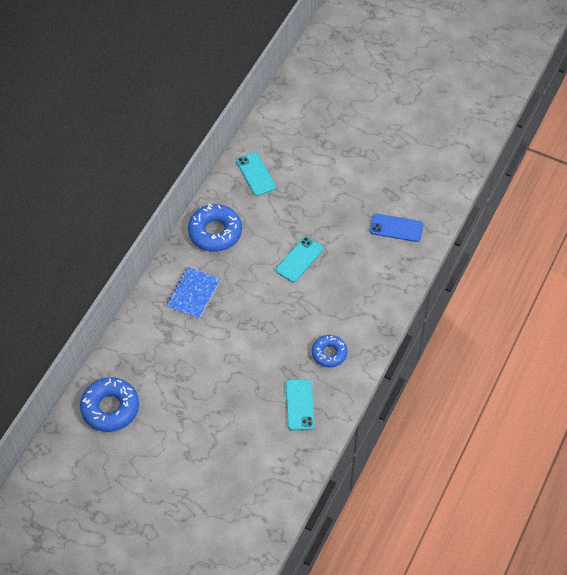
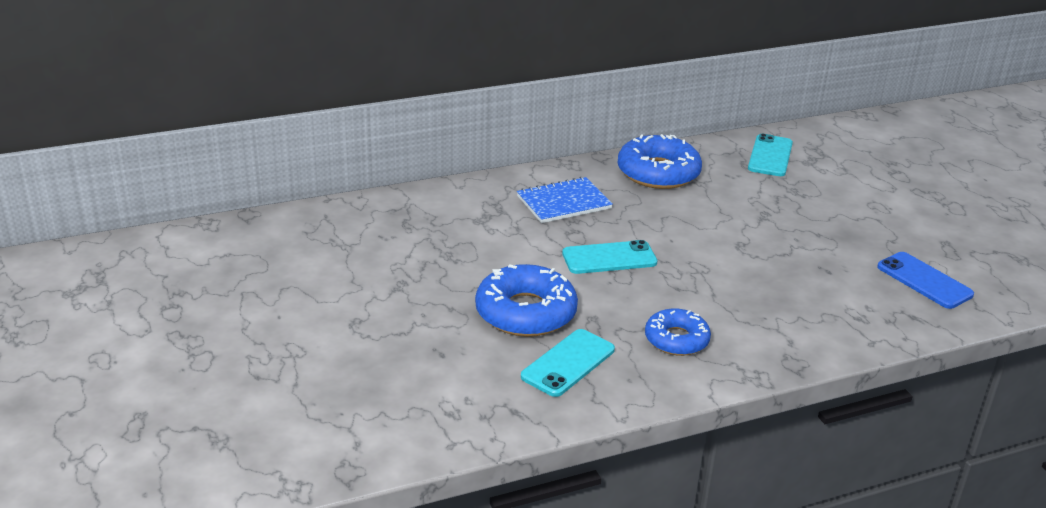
camera: 40 degrees right, 25 degrees down
(110, 408) = (332, 235): blue donut -> blue donut (525, 312)
(299, 259) = (742, 241): turquoise phone -> turquoise phone (609, 258)

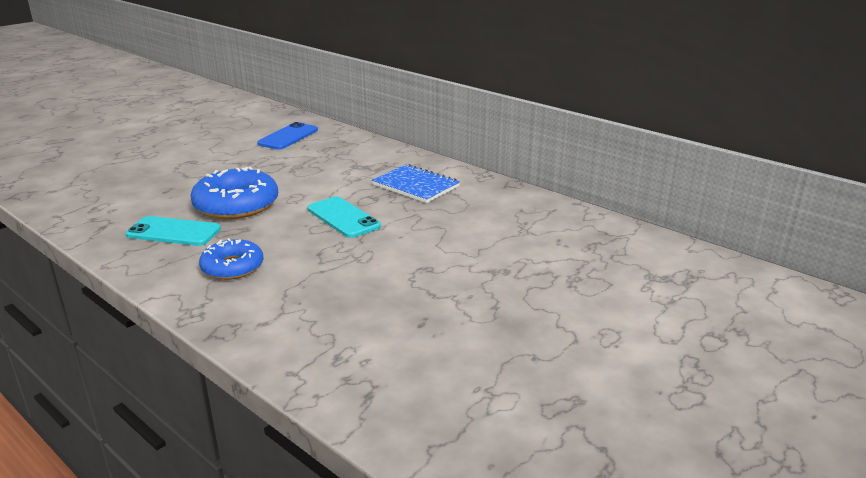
camera: 65 degrees right, 5 degrees down
(658, 173) = (517, 209): blue donut -> none
(770, 156) = (632, 254): turquoise phone -> none
(924, 281) = (460, 393): blue phone -> blue phone (288, 137)

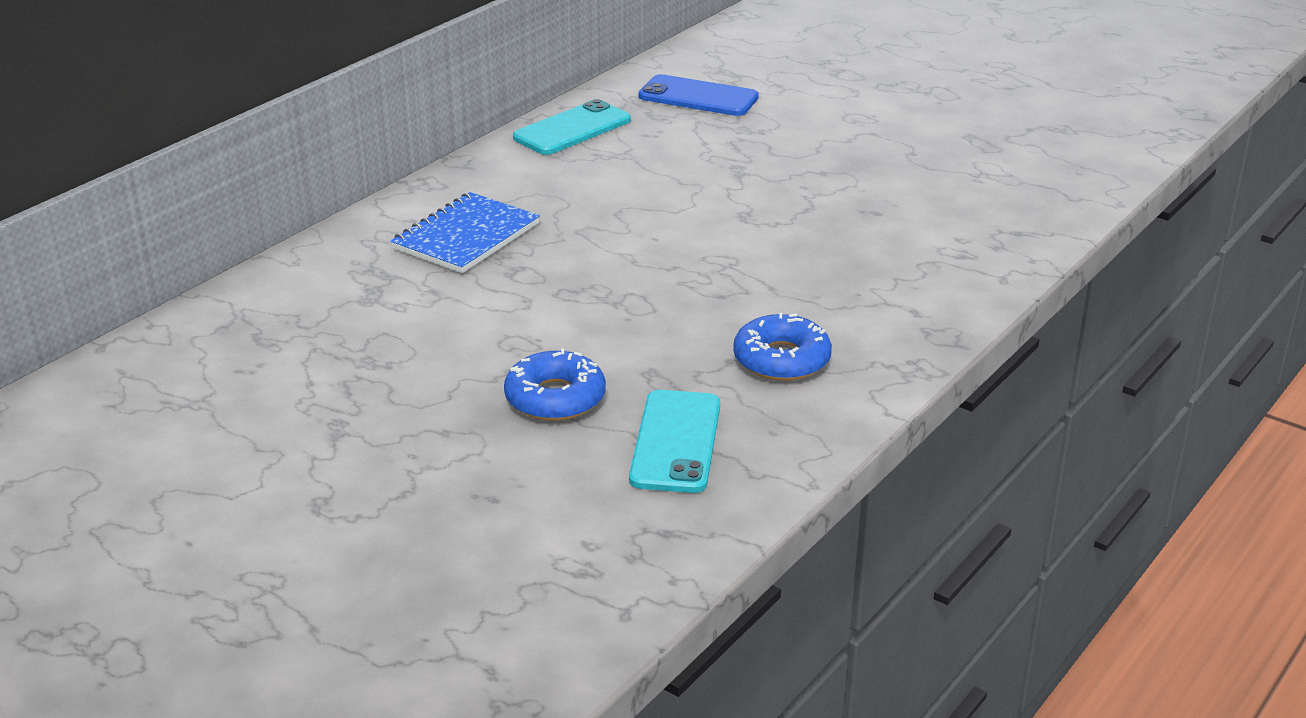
camera: 95 degrees left, 5 degrees up
(236, 205) = (555, 398): blue donut -> blue donut, size x0.63
(288, 137) = (180, 397): blue phone -> blue phone (698, 97)
(343, 218) = (598, 288): turquoise phone -> turquoise phone (572, 129)

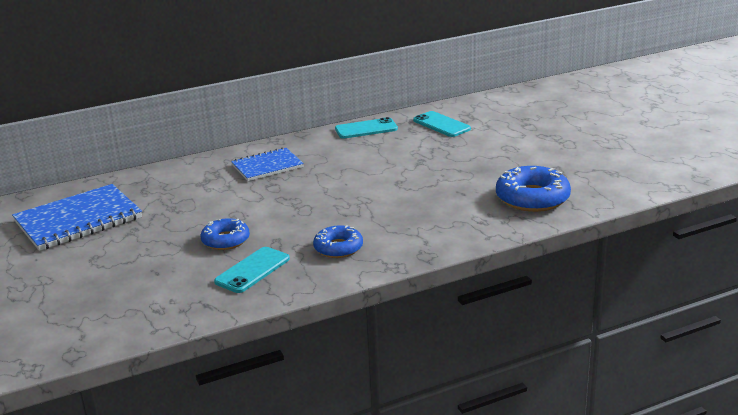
camera: 30 degrees right, 5 degrees down
(187, 435) = (78, 220): none -> blue notebook
(698, 97) = (441, 125): blue phone -> turquoise phone
(994, 196) = (532, 198): none -> blue donut

